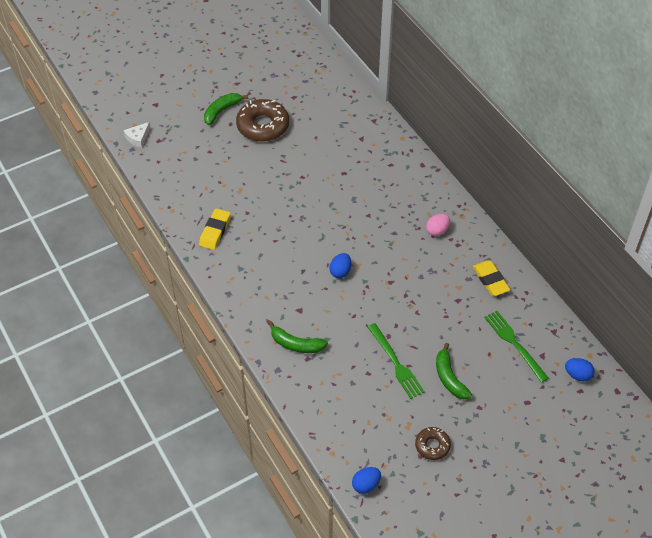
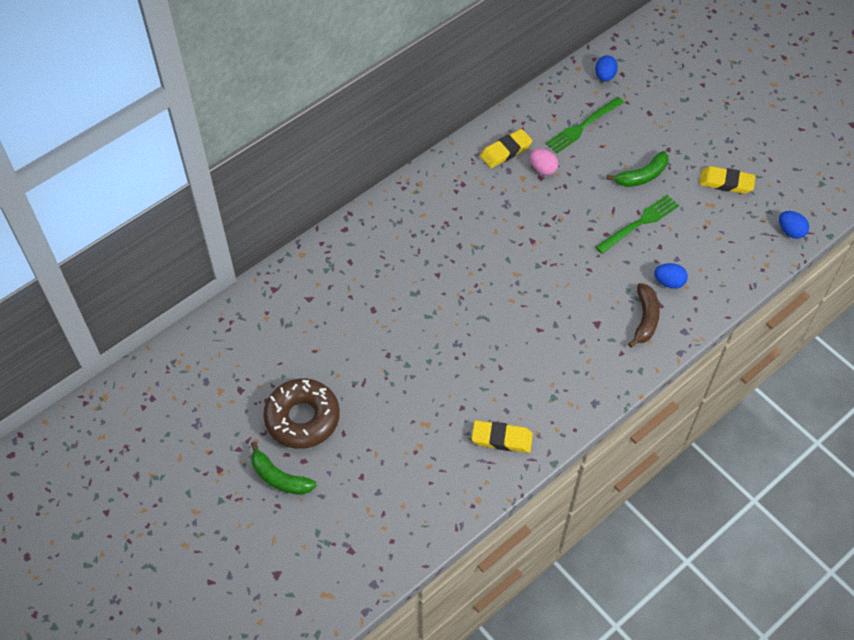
camera: 100 degrees left, 5 degrees up
(138, 138) = (350, 581): white cheese -> none
(296, 344) = (645, 319): green banana -> brown banana
(340, 271) = (530, 291): blue egg -> blue egg (669, 282)
(432, 446) = (726, 182): brown donut -> yellow eraser
(437, 231) = (447, 204): pink egg -> pink egg (542, 169)

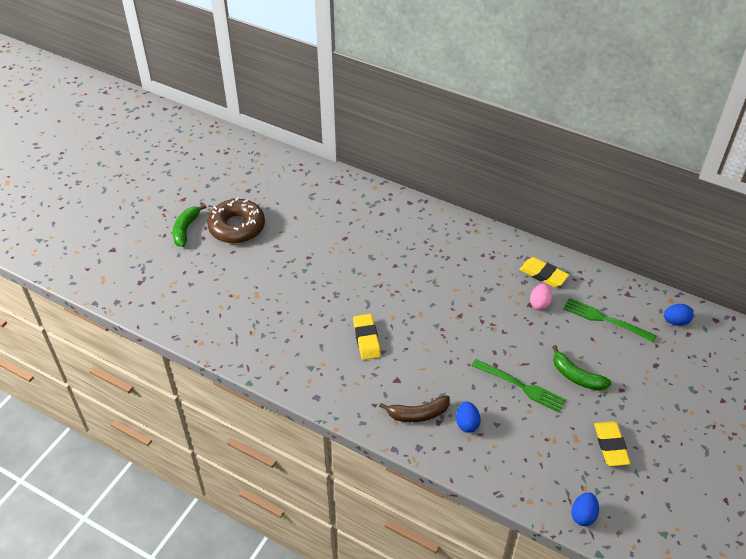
camera: 70 degrees right, 10 degrees down
(501, 439) = (260, 343): yellow eraser -> yellow eraser (366, 339)

